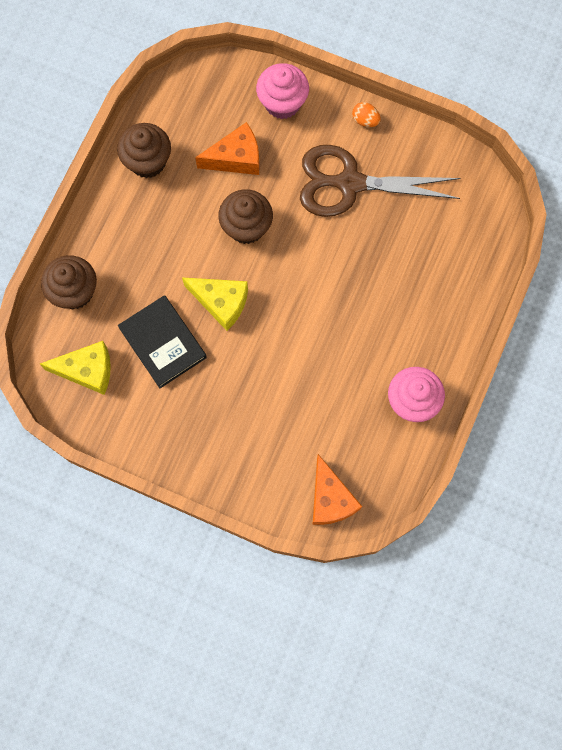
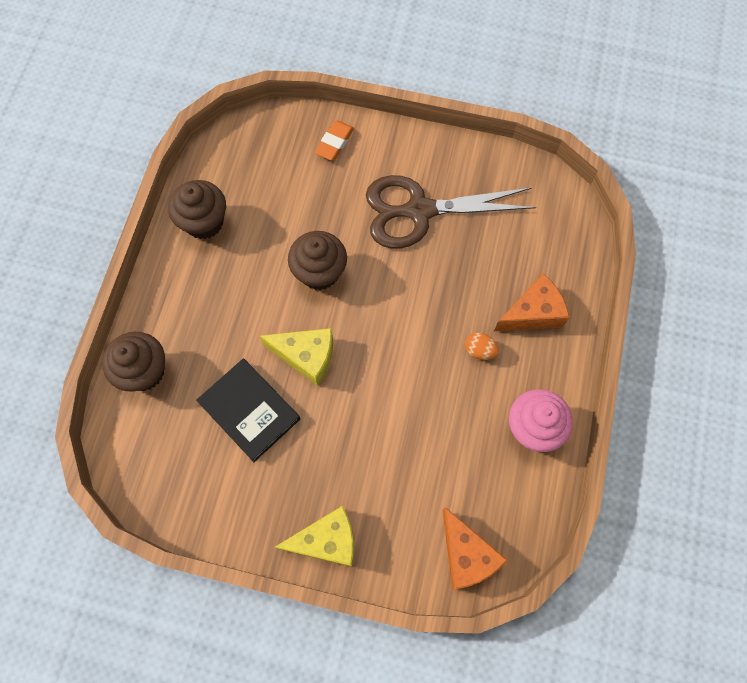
camera: 10 degrees left, 5 degrees down
(87, 370) = (170, 456): yellow cheese -> yellow cheese (326, 540)
(236, 158) = (296, 204): orange cheese -> orange cheese (532, 313)
(282, 103) = (335, 143): pink cupcake -> orange eraser
(365, 120) = (422, 147): orange egg -> orange egg (479, 350)

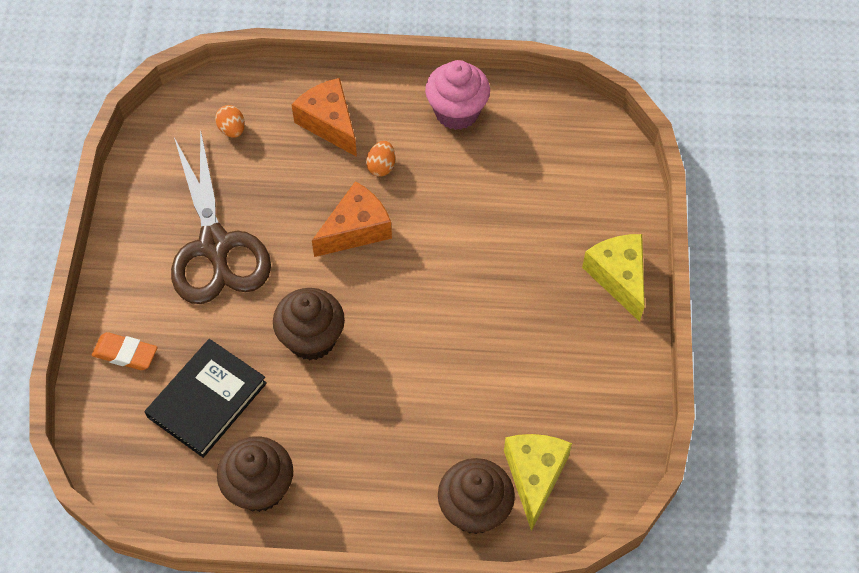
camera: 100 degrees left, 10 degrees down
(249, 411) = (497, 380): black book -> black book (207, 400)
(306, 356) = (420, 334): yellow cheese -> yellow cheese (534, 476)
(466, 555) = (598, 154): orange cheese -> orange cheese (356, 229)
(535, 234) = (232, 129): none -> orange egg

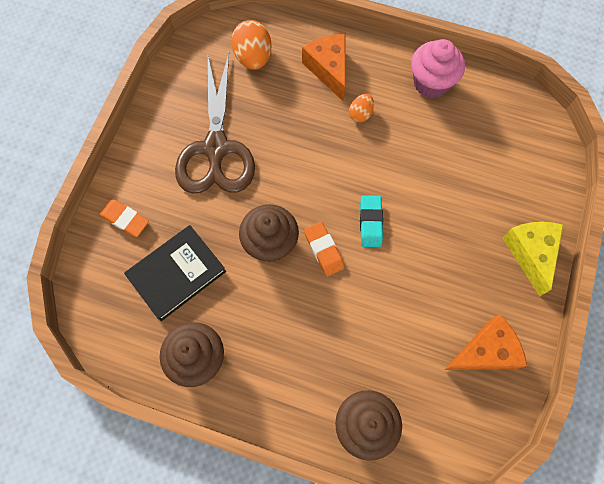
camera: 15 degrees right, 10 degrees up
(232, 129) = (253, 58): orange egg -> orange egg, size x1.76
(356, 229) = (328, 161): orange cheese -> orange cheese (485, 351)
(377, 331) = (324, 250): none -> orange eraser
(425, 287) = (370, 222): none -> turquoise eraser
(534, 476) = (420, 409): yellow cheese -> none

